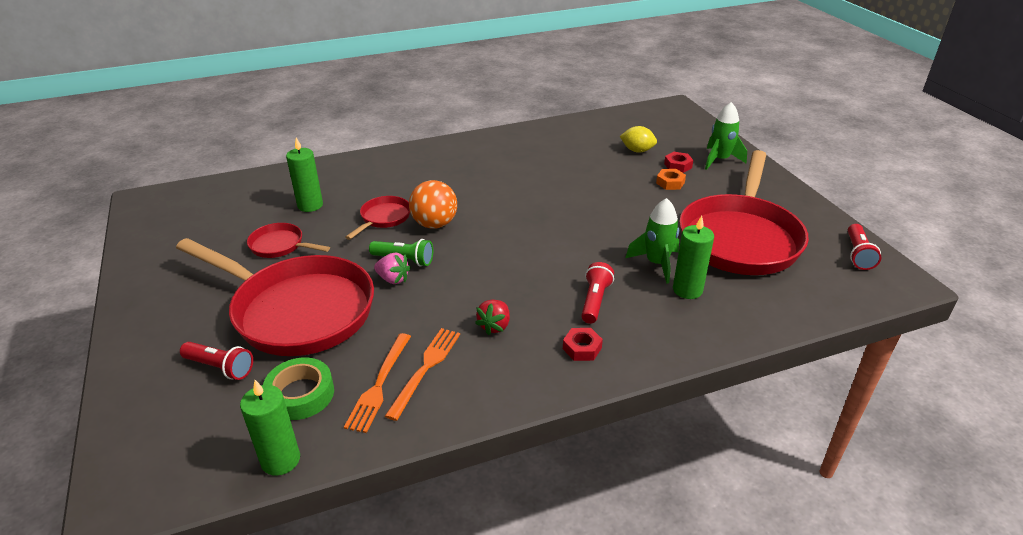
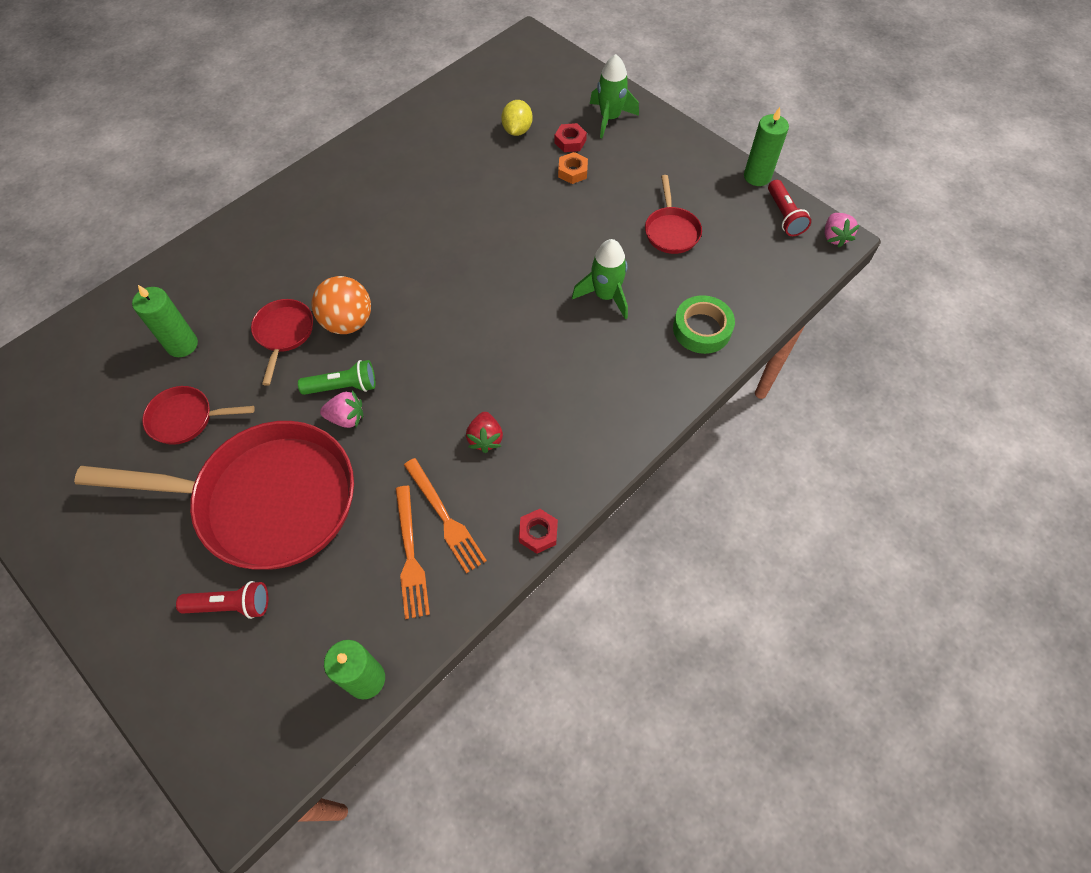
camera: 25 degrees left, 25 degrees up
(300, 394) = (338, 600): green tape -> green tape (702, 329)
(425, 368) = (445, 518): orange fork -> orange fork turned 150 degrees clockwise
(582, 348) = (581, 433): red nut -> red nut (538, 533)
(595, 301) = (567, 368): red flashlight -> none
(637, 150) = (517, 130): yellow lemon -> yellow lemon turned 75 degrees counterclockwise
(687, 290) = (648, 321): green candle -> green candle (757, 176)
(740, 238) = (671, 231): red pan -> red pan, size x0.44
(906, 281) = (834, 237): none -> pink strawberry

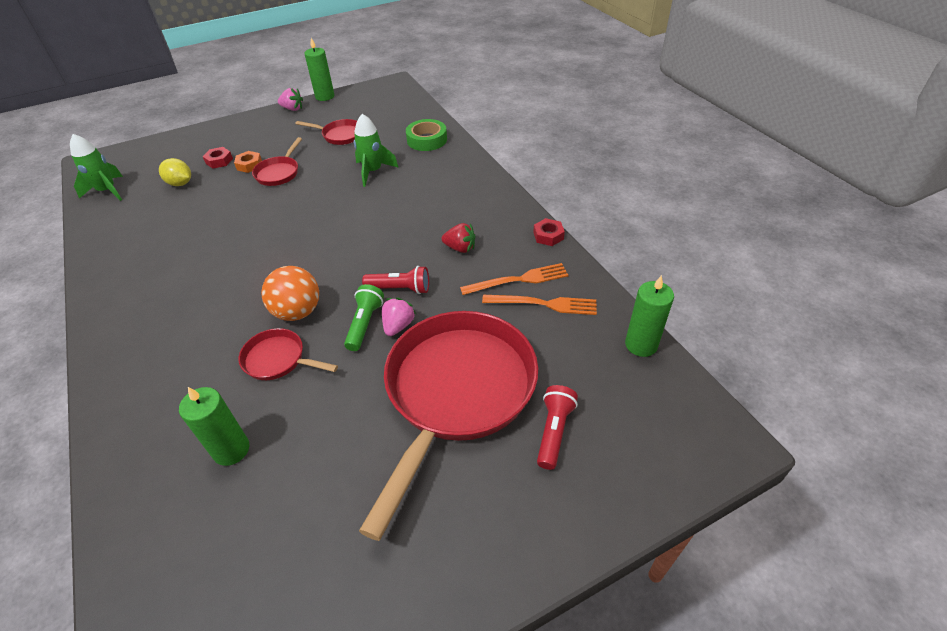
camera: 70 degrees left, 15 degrees down
(186, 418) = (330, 453): red pan -> red pan (279, 173)
(610, 118) = (216, 140): green rocket -> green rocket (107, 191)
(784, 216) = (363, 94): red flashlight -> red flashlight (400, 289)
(834, 237) = (393, 83): pink strawberry -> pink strawberry (292, 109)

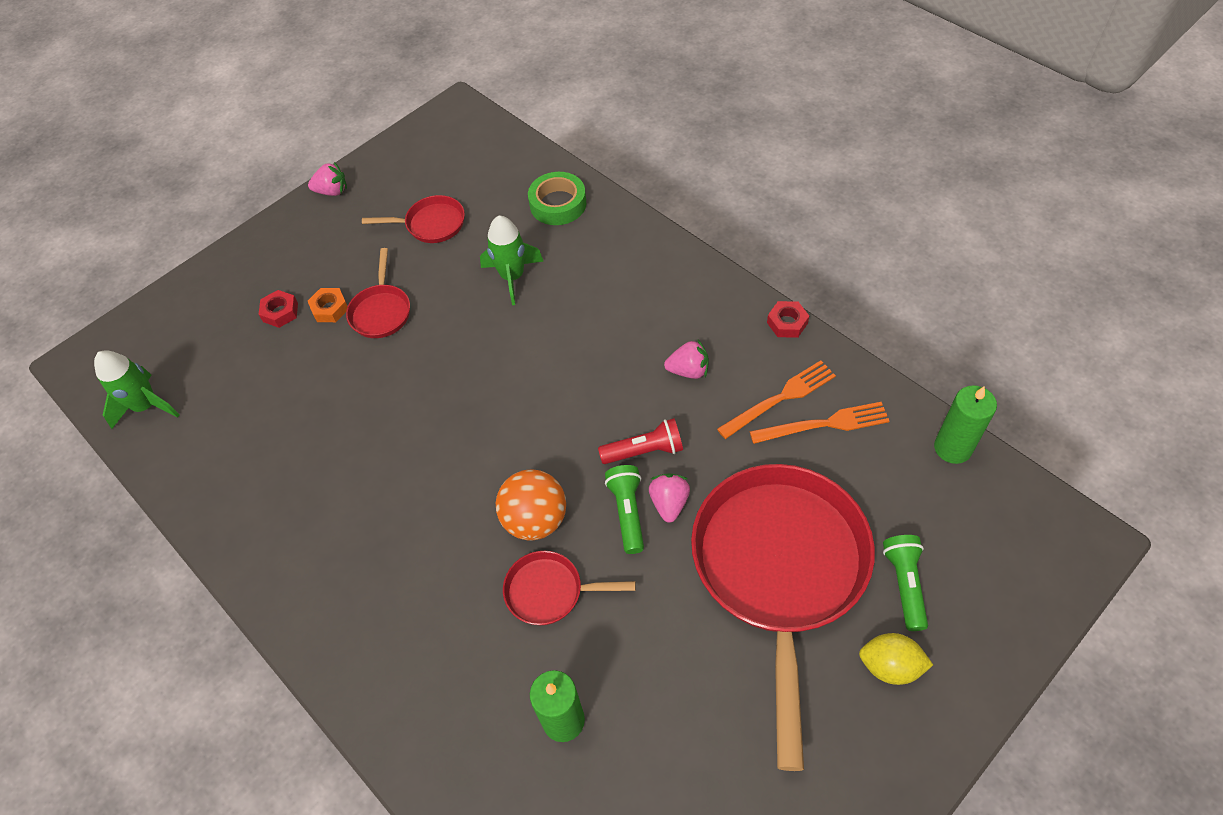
camera: 15 degrees left, 10 degrees up
(180, 183) = (248, 365): yellow lemon -> yellow lemon (890, 666)
(325, 96) = (367, 157): green candle -> none
(460, 248) = (688, 370): red strawberry -> pink strawberry
(554, 431) = (904, 584): red flashlight -> green flashlight

